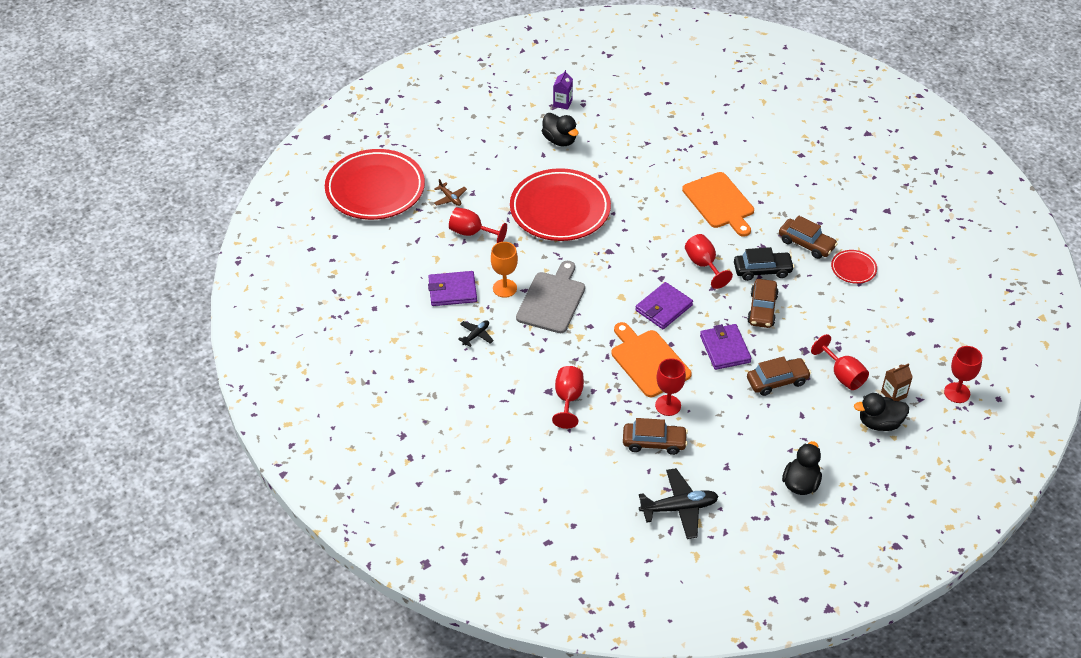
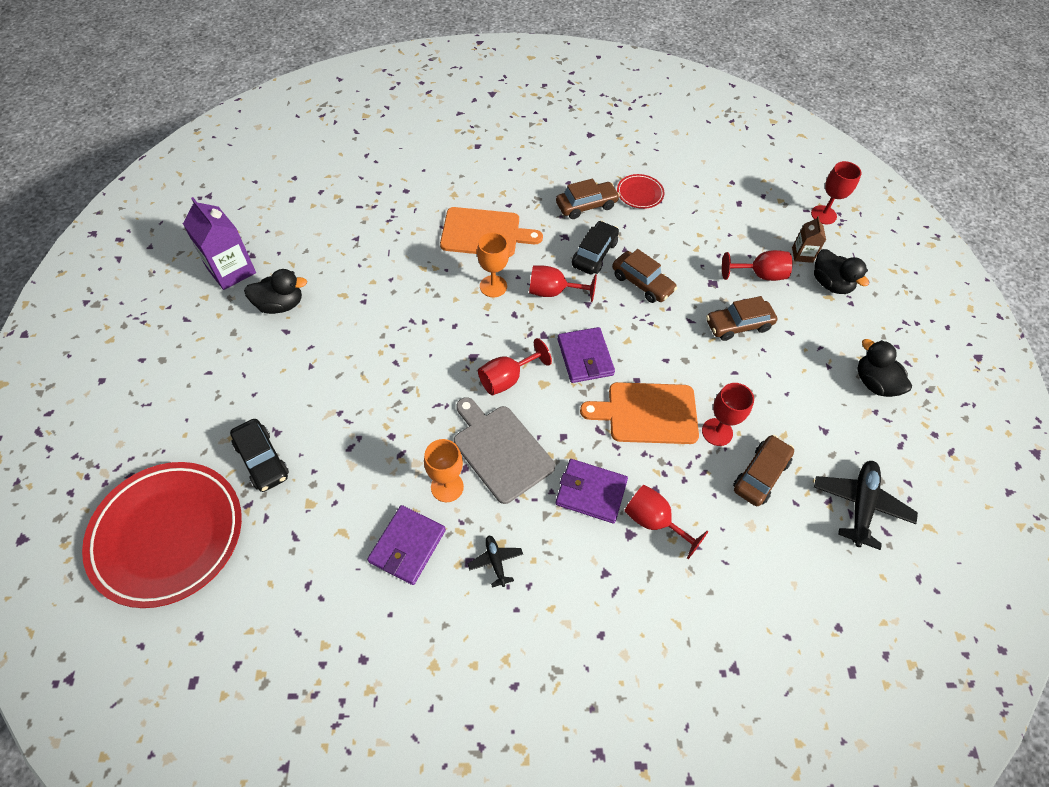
camera: 60 degrees left, 10 degrees up
(450, 198) = (262, 460): brown plane -> black car
(472, 233) = (336, 470): red goblet -> red goblet (507, 379)
(560, 209) = (378, 364): red plate -> none
(562, 103) = (231, 270): purple carton -> purple carton, size x1.82
(676, 231) = (493, 286): none -> orange goblet
(725, 349) = (672, 340): purple wallet -> purple wallet (591, 492)
(777, 381) = (738, 325): brown car -> brown car turned 120 degrees counterclockwise
(879, 423) = (830, 284): black duck -> black duck turned 60 degrees counterclockwise

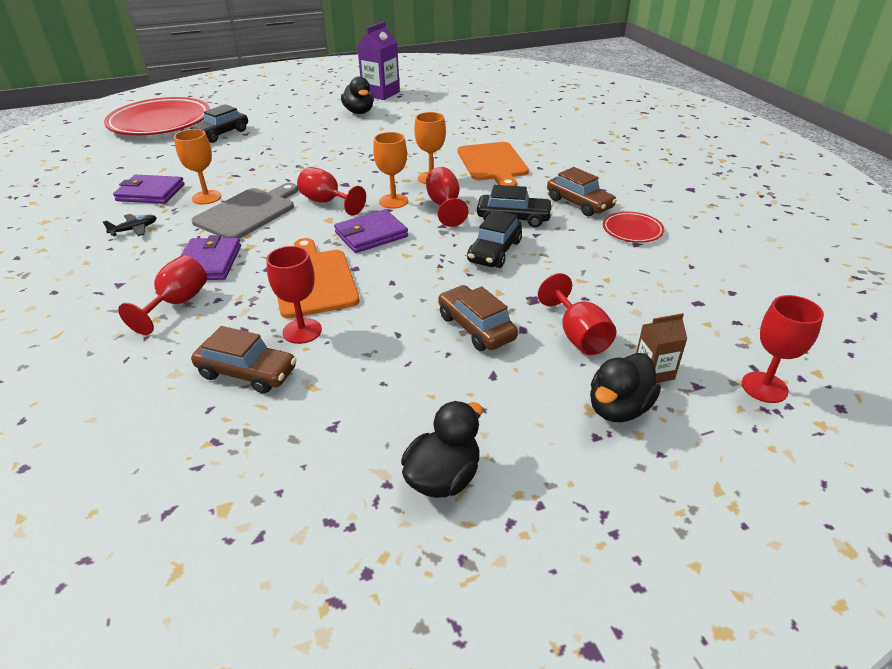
camera: 75 degrees right, 20 degrees down
(528, 326) = (393, 201): none -> orange goblet
(642, 283) = (494, 251): brown car -> black car
(860, 505) = (210, 476): black plane -> none

